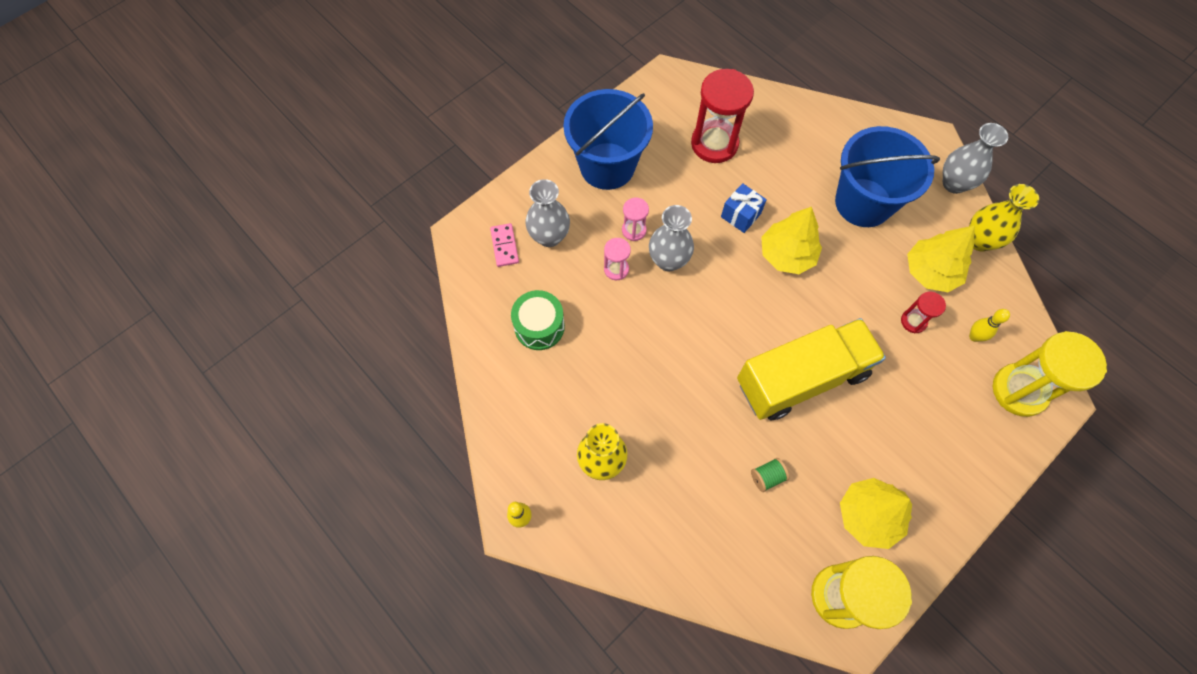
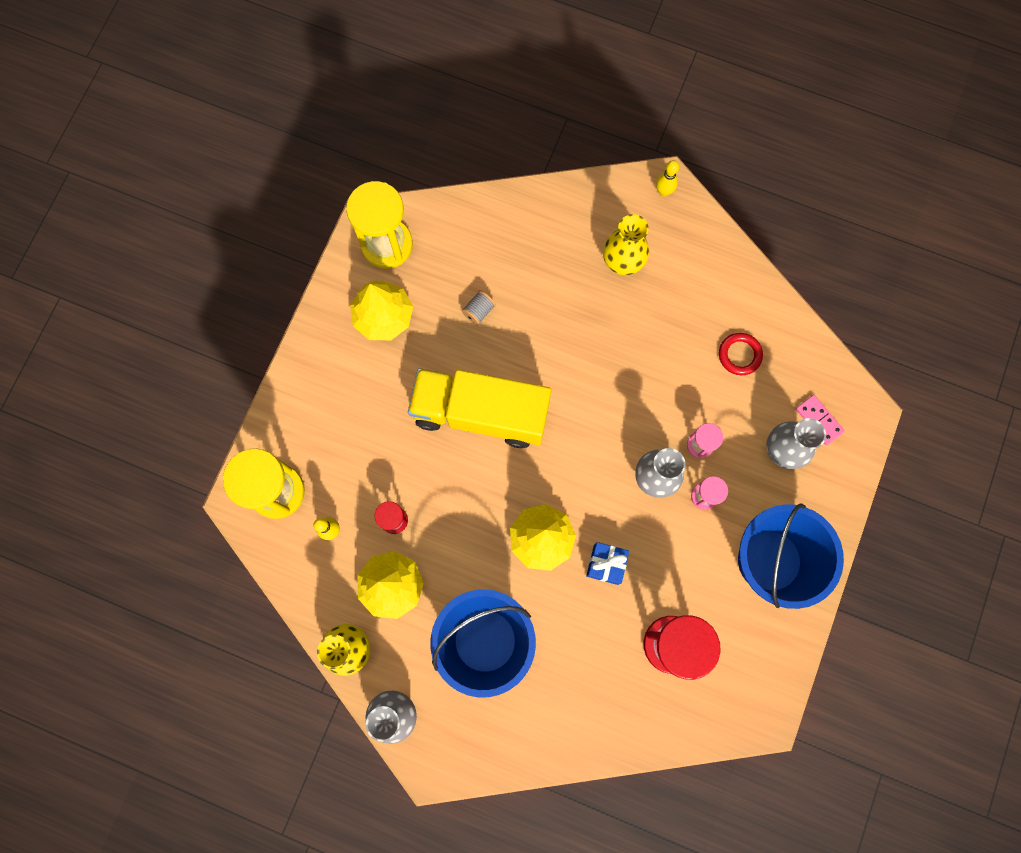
camera: 155 degrees right, 10 degrees up
(539, 326) = (739, 355): green drum -> red ring
(767, 477) = (479, 311): green spool -> grey spool
(801, 378) = (480, 413): yellow truck -> yellow truck turned 60 degrees clockwise

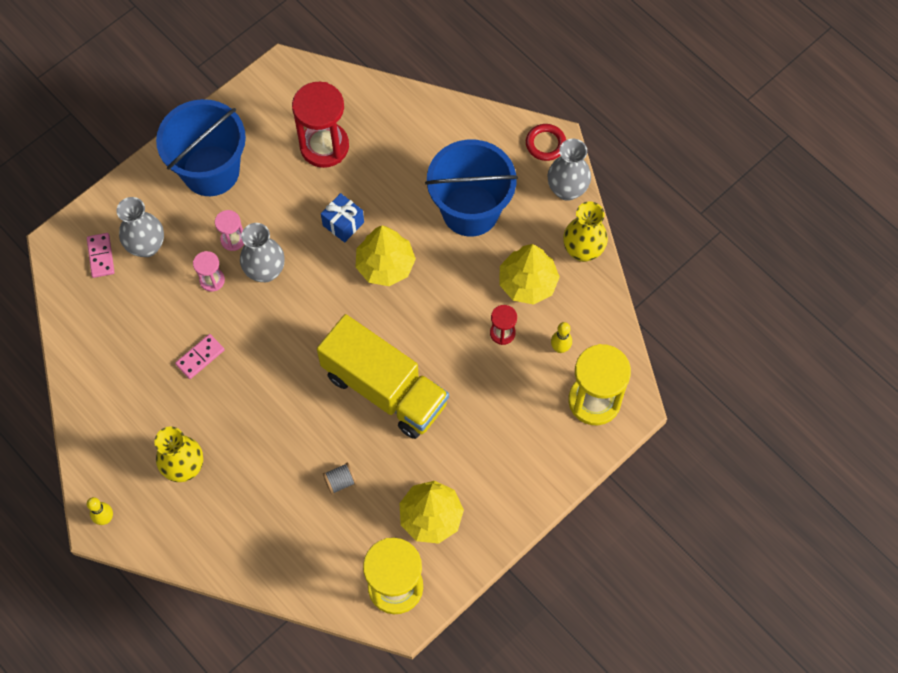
camera: 155 degrees left, 10 degrees down
(666, 366) = (200, 357): none -> pink domino
(739, 355) = (132, 338): red ring -> red ring (545, 144)

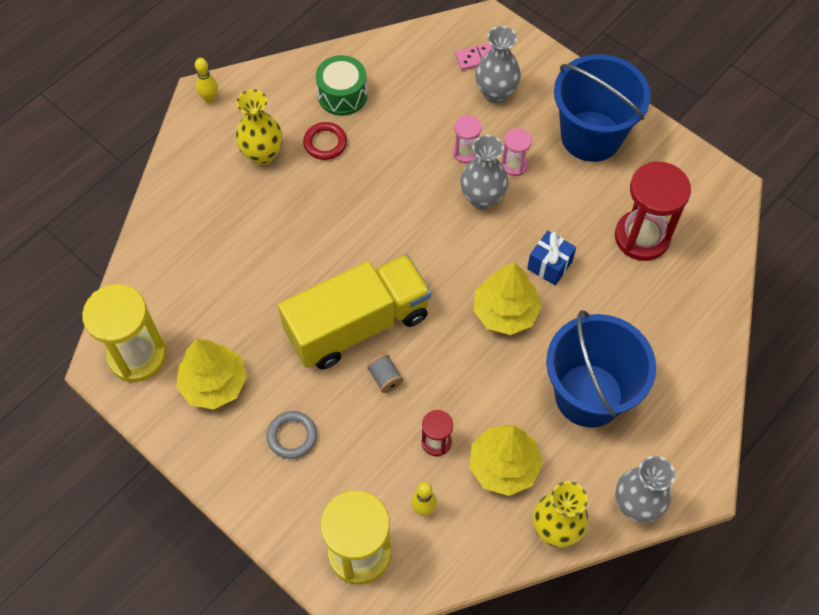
camera: 85 degrees right, 5 degrees down
(124, 387) = (342, 95): none -> green drum
(200, 357) = (379, 153): pink domino -> none
(340, 481) = (251, 292): grey spool -> grey spool (385, 378)
(385, 389) = (358, 325): yellow truck -> yellow truck turned 150 degrees counterclockwise
(487, 450) = (292, 436): none -> grey ring
(545, 144) = (695, 475): red ring -> red ring (325, 143)

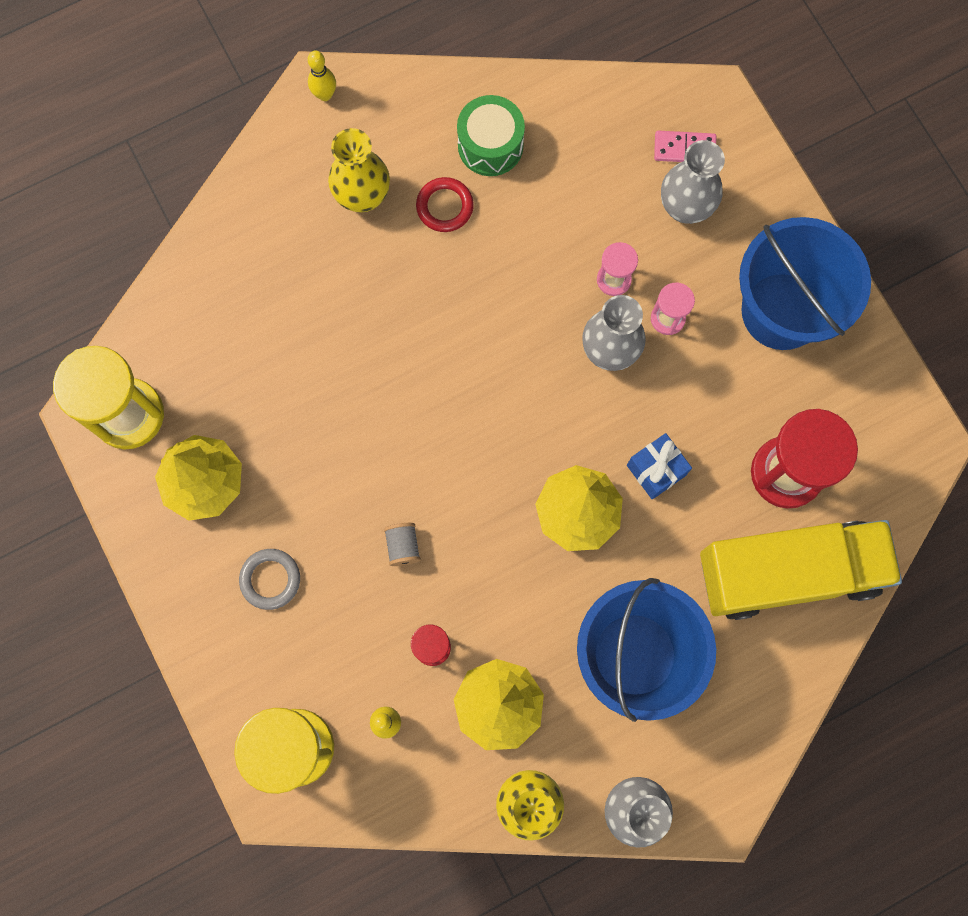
camera: 20 degrees right, 15 degrees up
(358, 325) = (396, 466): yellow truck -> yellow truck (788, 572)

